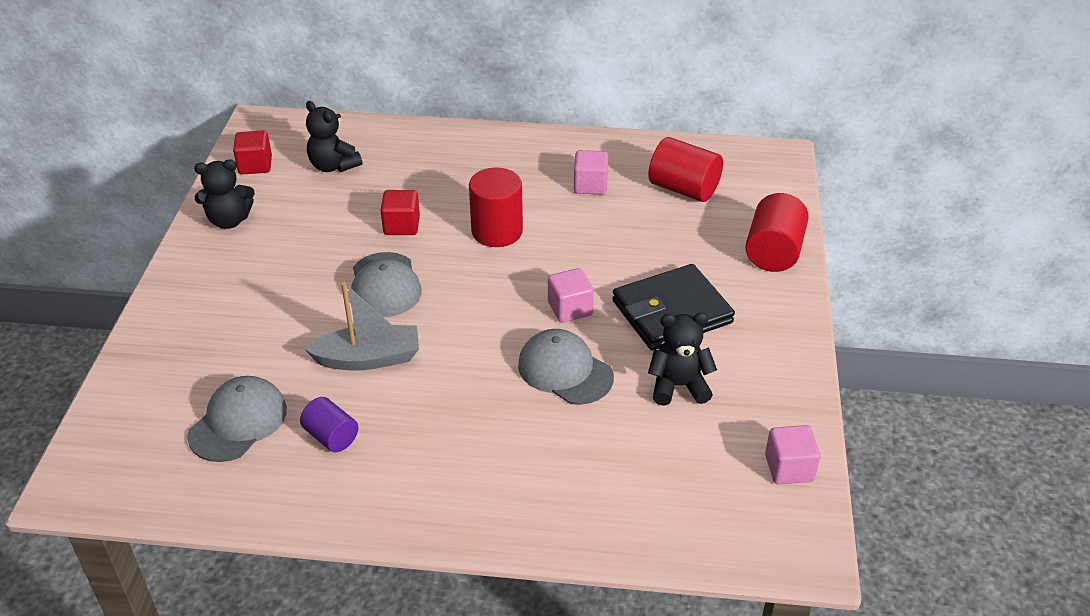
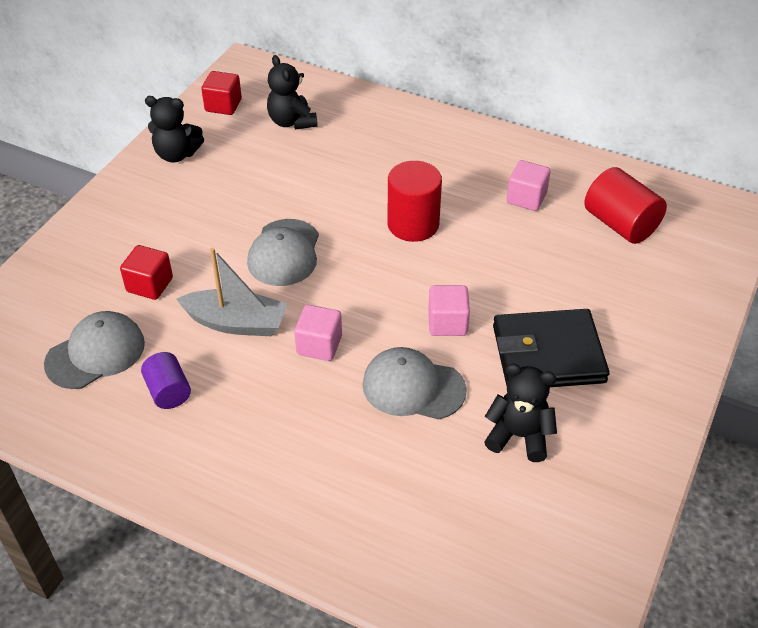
camera: 20 degrees right, 5 degrees up
(401, 226) = (326, 196): red cube -> red cube (149, 285)
(565, 371) = (413, 387): grey cap -> grey cap turned 45 degrees counterclockwise
(773, 252) = (685, 317): red cylinder -> none
(789, 468) = (594, 560): pink cube -> pink cube (319, 345)

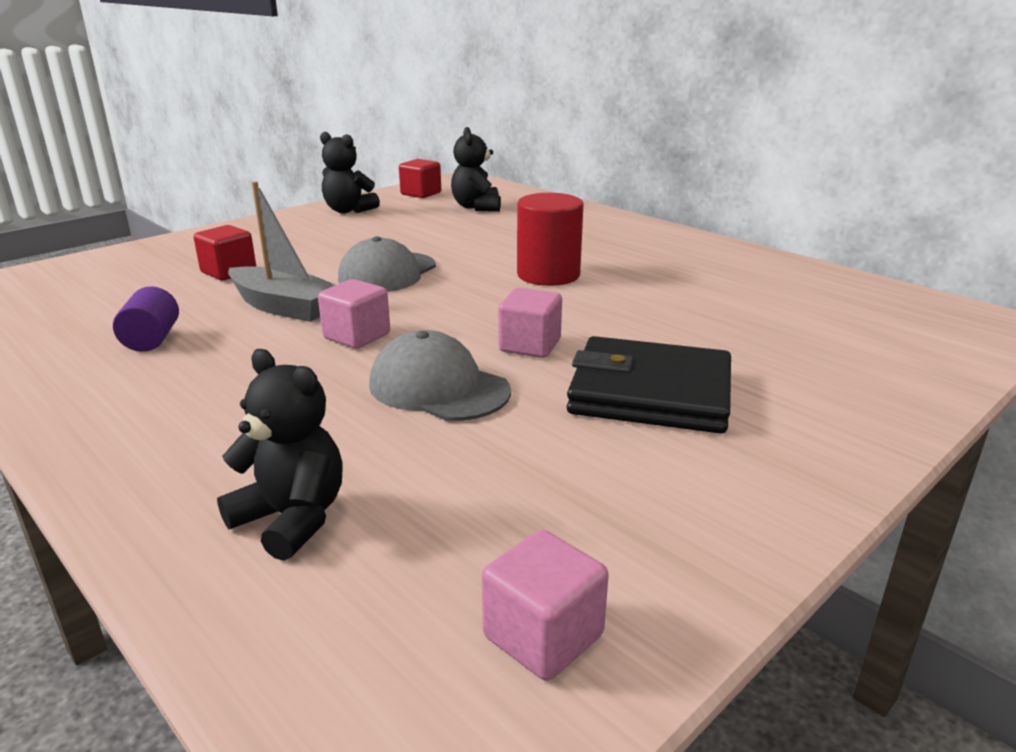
camera: 20 degrees right, 20 degrees down
(95, 353) = (118, 303): grey cap -> none
(519, 436) = (551, 460): black teddy bear -> black teddy bear (292, 519)
(526, 198) = (700, 276): pink cube -> pink cube (543, 636)
(620, 224) = (816, 309): red cylinder -> none

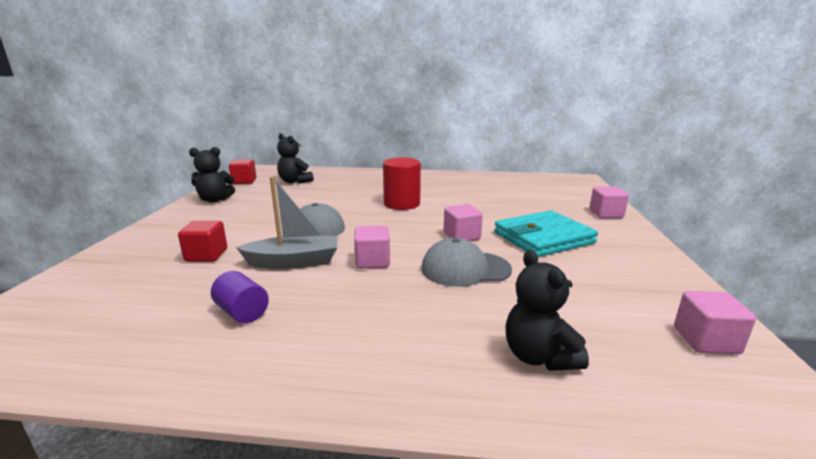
camera: 40 degrees left, 5 degrees down
(292, 519) = (539, 356): black teddy bear -> black teddy bear turned 105 degrees counterclockwise
(650, 393) = (543, 238): black wallet -> turquoise wallet
(879, 400) = (606, 214): none -> pink cube

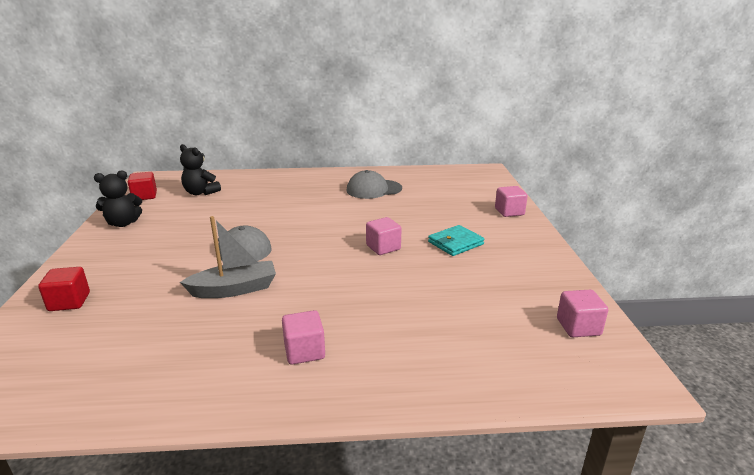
camera: 10 degrees left, 5 degrees up
(206, 255) = (145, 290): red cube -> red cube (69, 302)
(242, 312) = (206, 344): purple cylinder -> none
(372, 261) = (307, 282): pink cube -> pink cube (304, 351)
(402, 204) = (320, 214): red cylinder -> none
(465, 269) = (391, 281): grey cap -> grey cap (374, 189)
(539, 356) = (458, 354): black teddy bear -> none
(543, 238) = (455, 243): turquoise wallet -> turquoise wallet, size x0.63

